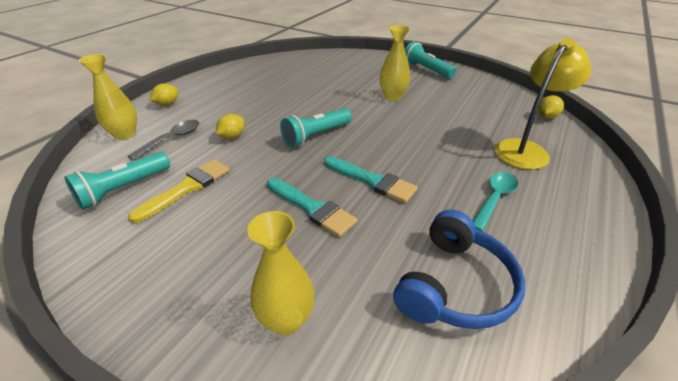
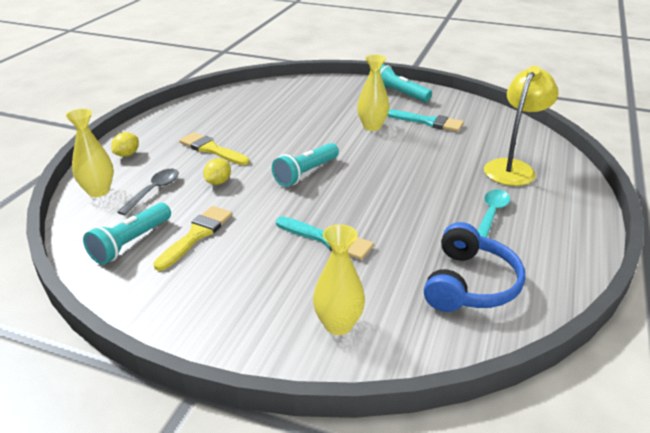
camera: 10 degrees left, 5 degrees down
(241, 105) = (212, 149): none -> yellow brush
(372, 181) = (376, 210): turquoise brush -> turquoise brush (428, 122)
(546, 117) = (529, 134): yellow lemon -> none

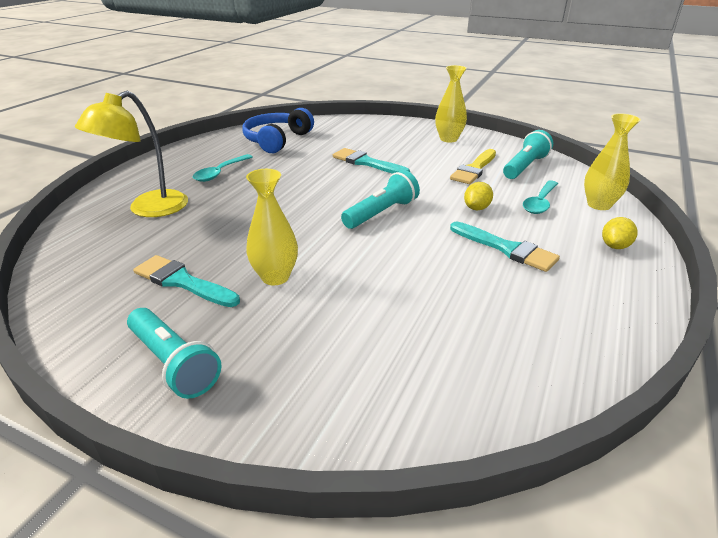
camera: 175 degrees left, 0 degrees up
(154, 191) = (540, 203): grey spoon -> turquoise spoon
(212, 149) = (506, 248): yellow brush -> turquoise brush
(338, 324) = (367, 130): yellow vase -> yellow vase (448, 139)

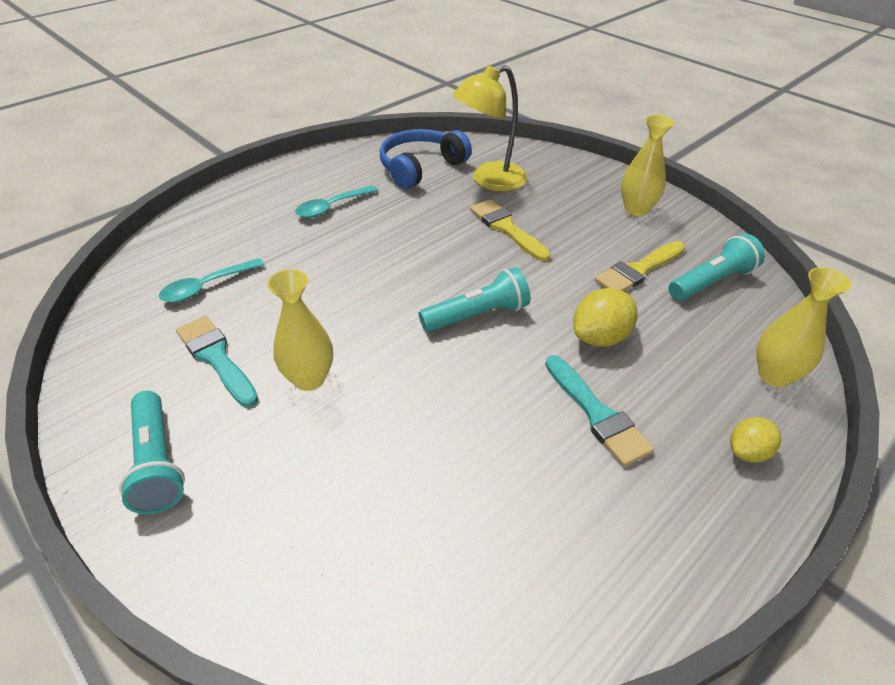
camera: 20 degrees right, 10 degrees up
(148, 209) = (233, 245): yellow lamp -> yellow lamp (489, 181)
(367, 163) = (507, 228): turquoise brush -> yellow brush
(476, 208) = (600, 337): yellow lemon -> yellow lemon, size x1.55
(540, 203) = (691, 350): turquoise spoon -> turquoise spoon (207, 287)

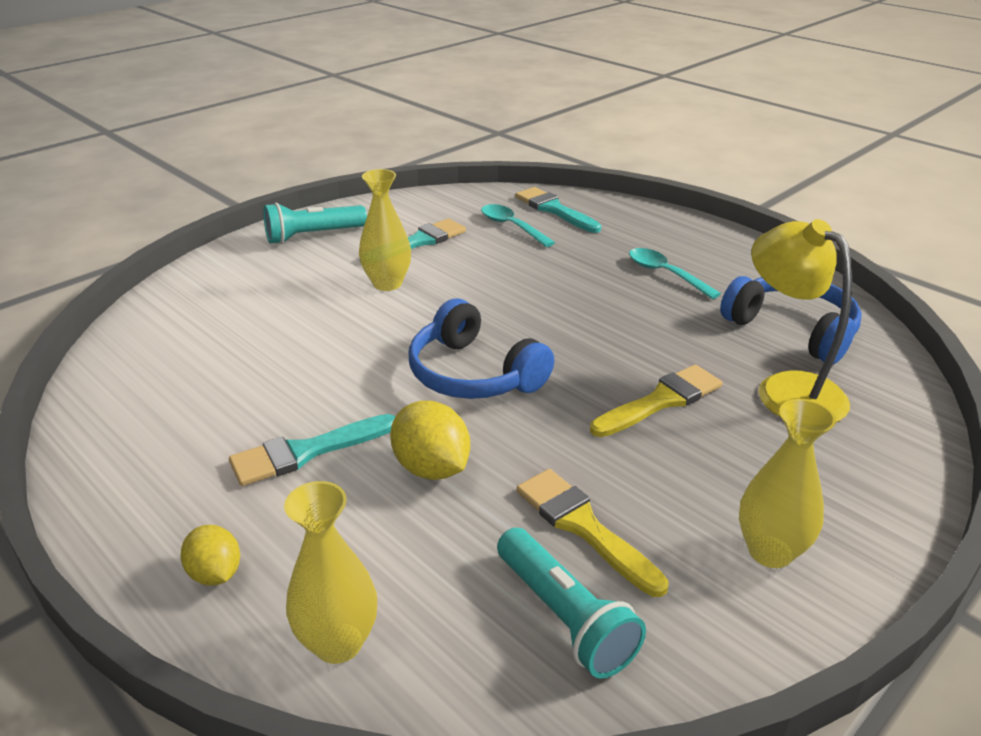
camera: 90 degrees right, 10 degrees down
(180, 256) = (555, 210): none -> turquoise brush
(477, 315) = (474, 374): turquoise flashlight -> blue headphones

